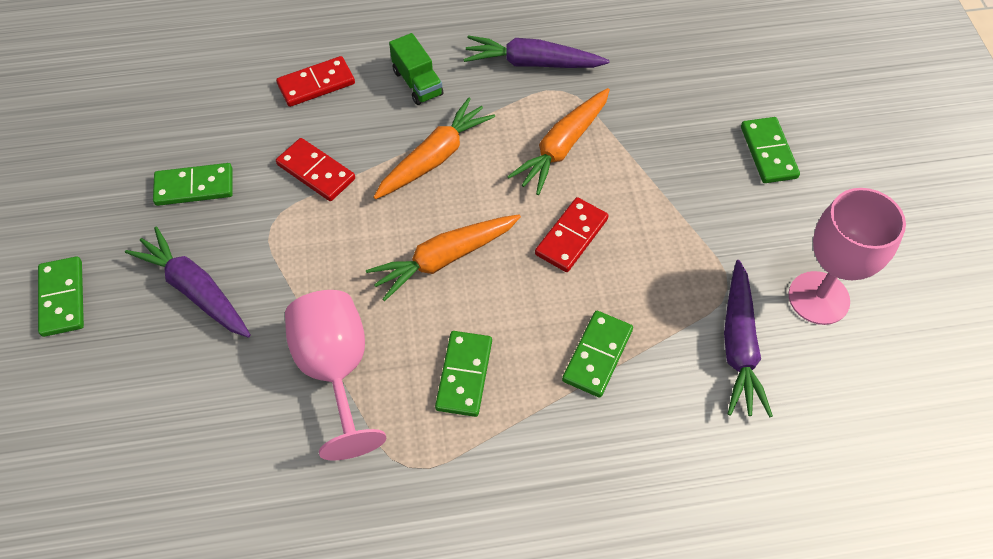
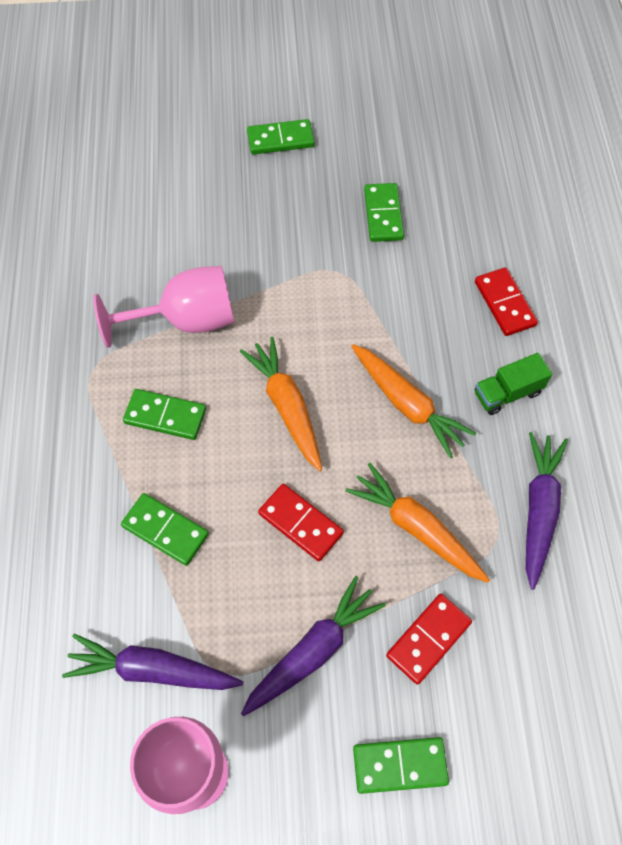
camera: 95 degrees right, 5 degrees up
(195, 290) = (277, 222): purple carrot -> purple carrot (312, 651)
(316, 172) = (395, 304): red domino -> red domino (428, 639)

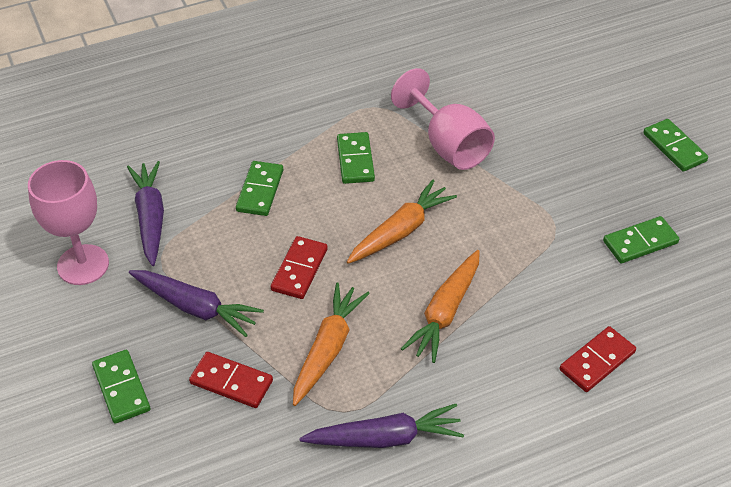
camera: 70 degrees right, 15 degrees down
(507, 393) = (496, 386): green truck -> none

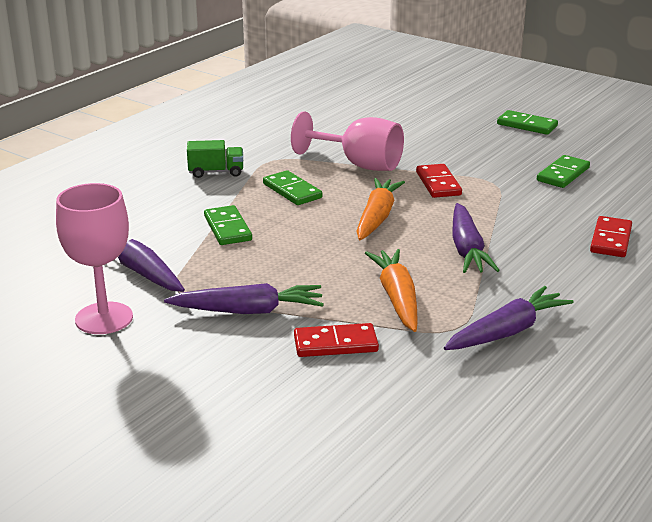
camera: 30 degrees left, 20 degrees down
(121, 388) = (234, 382): green domino -> none
(299, 270) = (317, 262): red domino -> red domino (438, 184)
(309, 105) = (216, 172): none -> green truck
(445, 312) = (467, 249): orange carrot -> purple carrot

